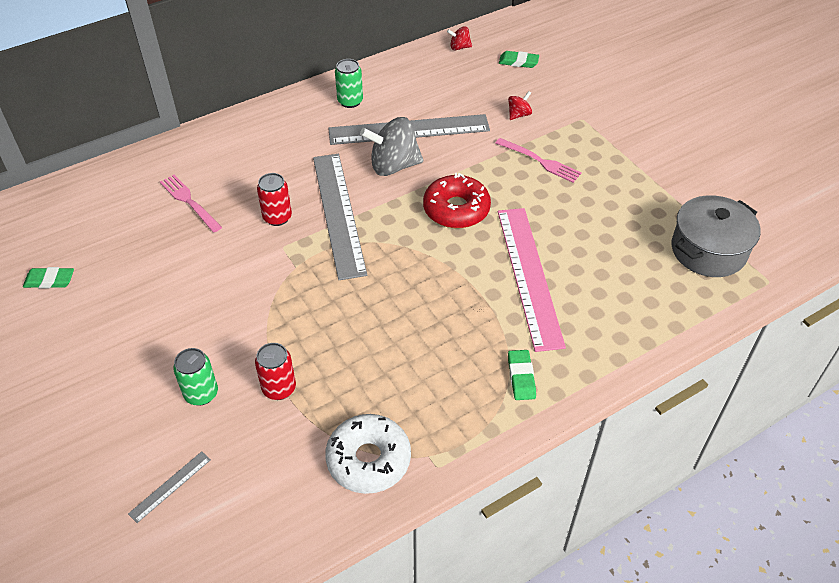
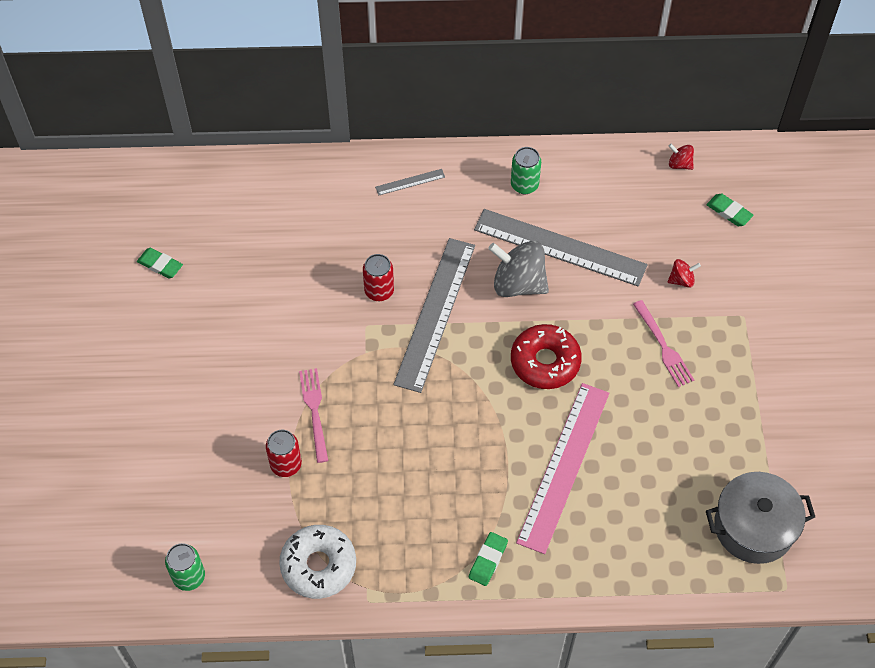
camera: 30 degrees right, 10 degrees up
(170, 486) = (161, 506): grey ruler -> grey ruler (410, 182)
(189, 202) = (312, 236): pink fork -> pink fork (314, 411)
(201, 394) = (224, 437): green can -> green can (189, 577)

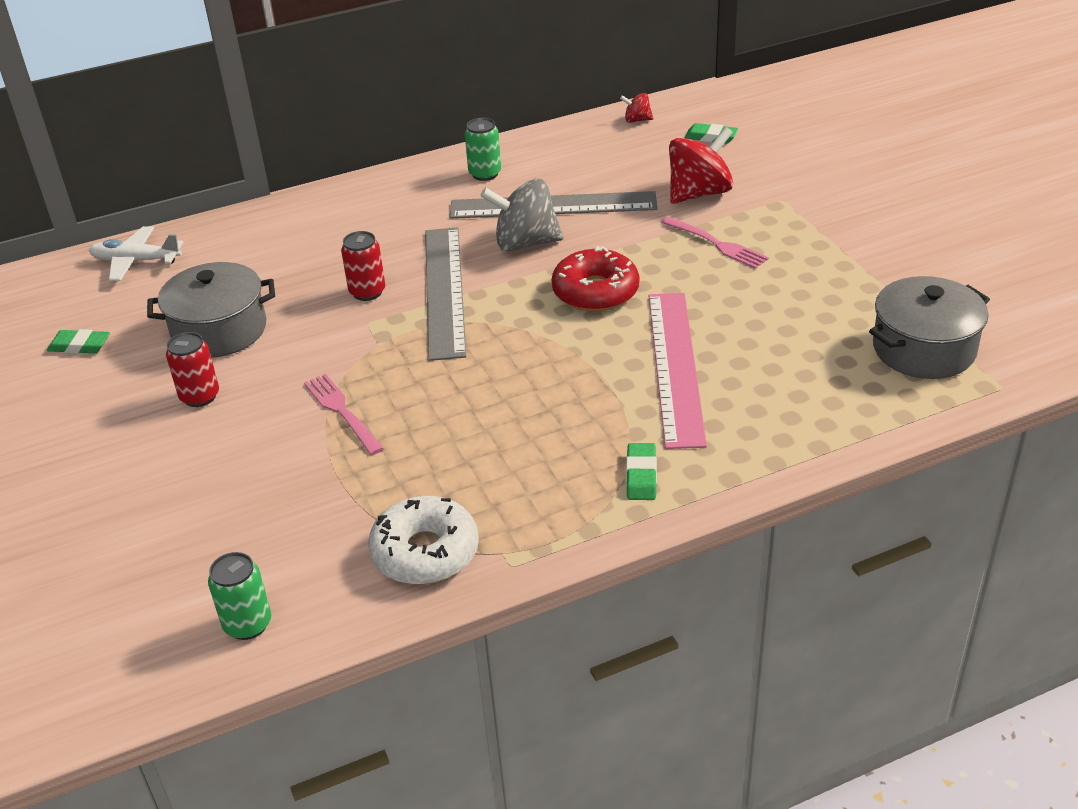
camera: 20 degrees left, 20 degrees down
(225, 184) = (136, 261): none -> white plane
(260, 289) = (219, 330): none -> grey pot
(286, 464) = (330, 470): red can -> red can (200, 396)
(410, 182) = (356, 204): grey ruler -> none
(681, 280) = (699, 193): red spinning top -> red spinning top, size x2.08

